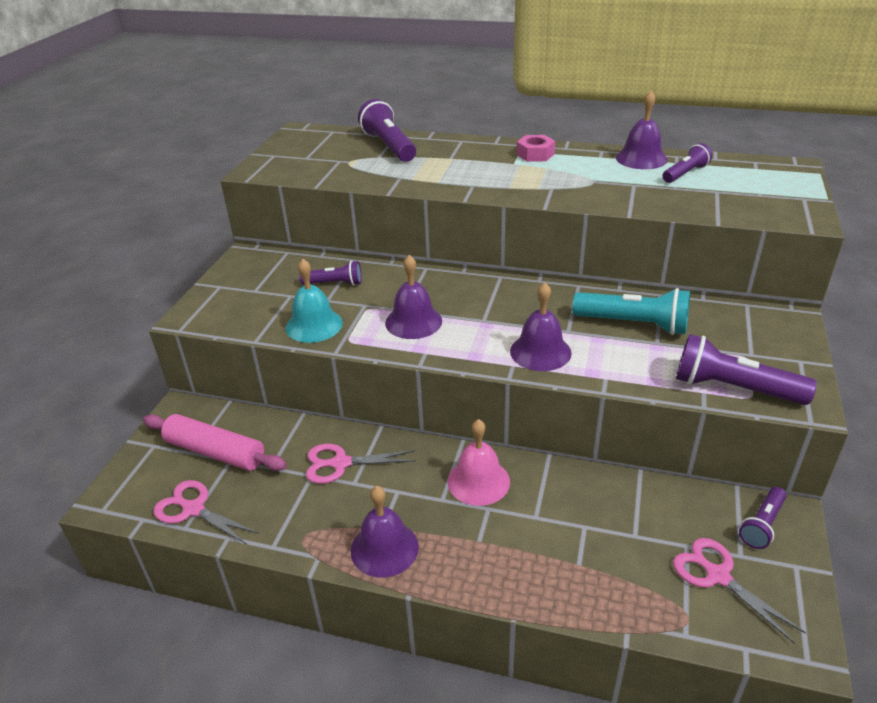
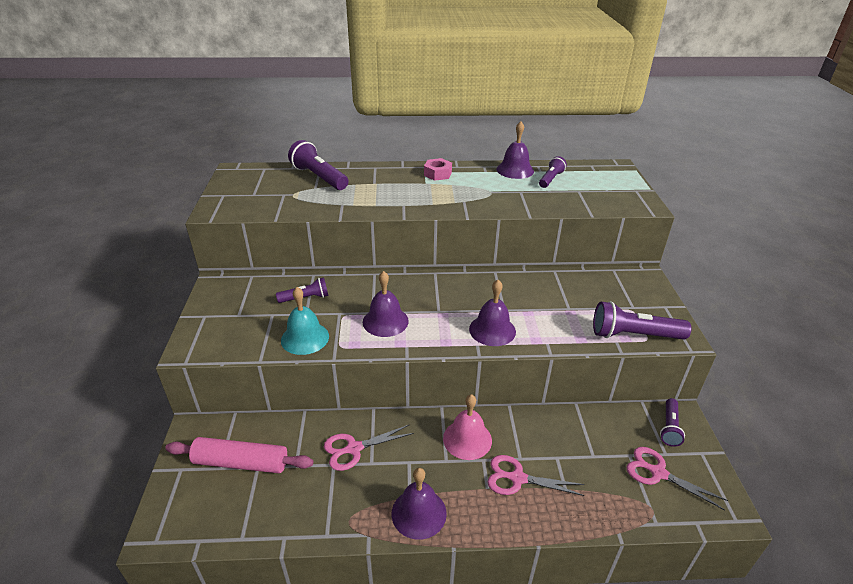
camera: 20 degrees left, 0 degrees up
(193, 509) = (242, 519): pink scissors -> pink scissors (517, 478)
(633, 324) = (547, 297): turquoise flashlight -> none

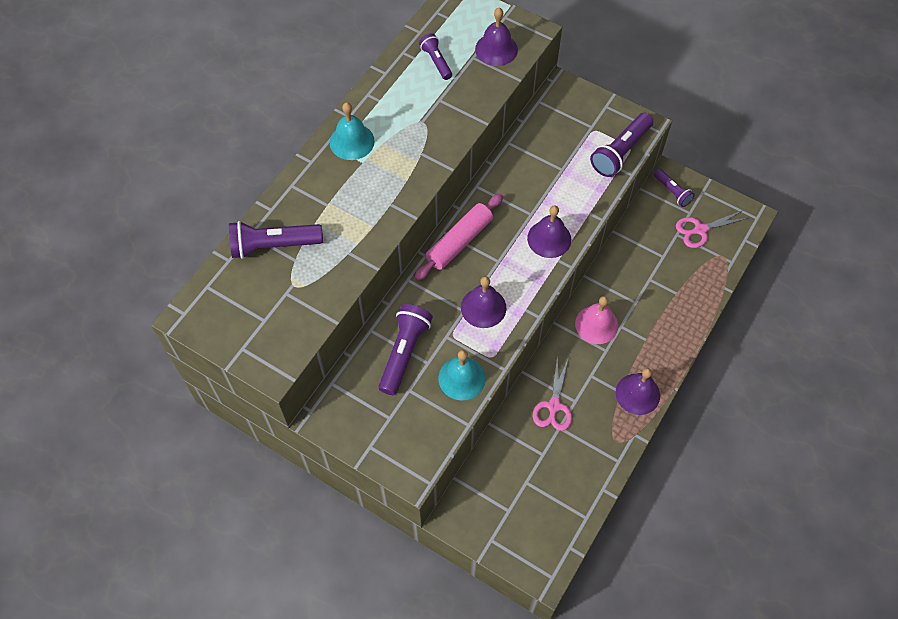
camera: 55 degrees left, 25 degrees up
(241, 463) = (514, 492): pink rolling pin -> pink rolling pin (459, 242)
(305, 298) = (404, 353): purple flashlight -> purple flashlight, size x1.67
(437, 174) = (352, 141): pink nut -> turquoise bell
(515, 170) = (396, 76): purple bell -> purple bell (496, 49)
(517, 478) = (650, 315): pink scissors -> none

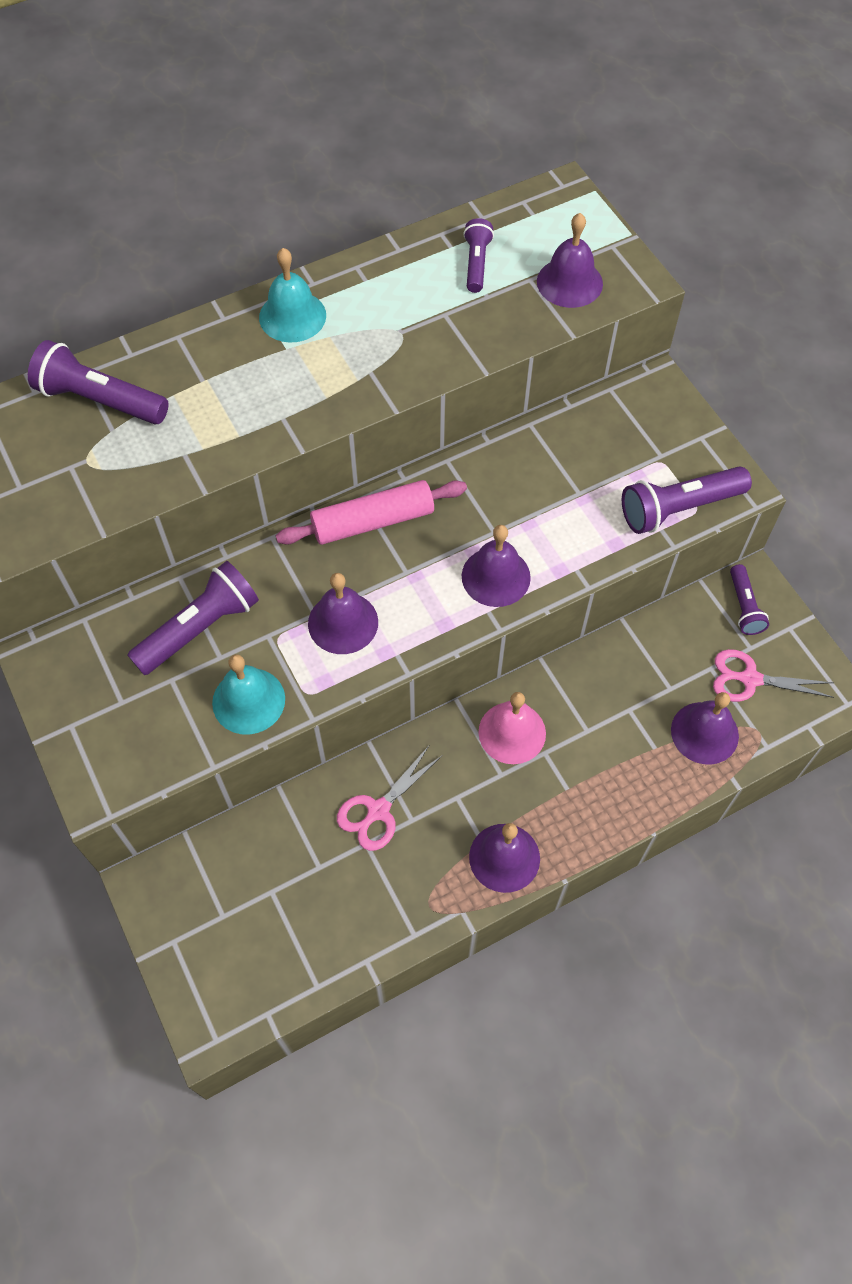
camera: 30 degrees right, 0 degrees up
(696, 271) = (704, 733): none -> purple bell

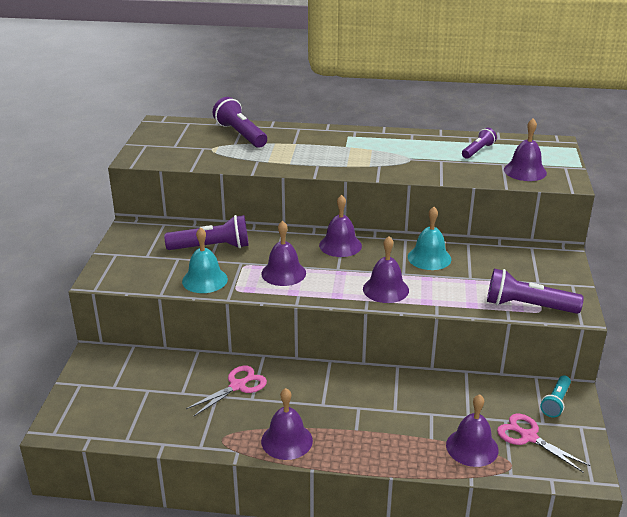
camera: 35 degrees right, 30 degrees down
(292, 316) = (361, 138): turquoise bell -> turquoise bell (429, 258)
(373, 521) = (340, 245): pink rolling pin -> purple bell
(378, 811) = (238, 386): pink scissors -> pink scissors turned 150 degrees clockwise
(512, 732) = (347, 390): pink bell -> none
(744, 606) = (556, 402): purple flashlight -> turquoise flashlight

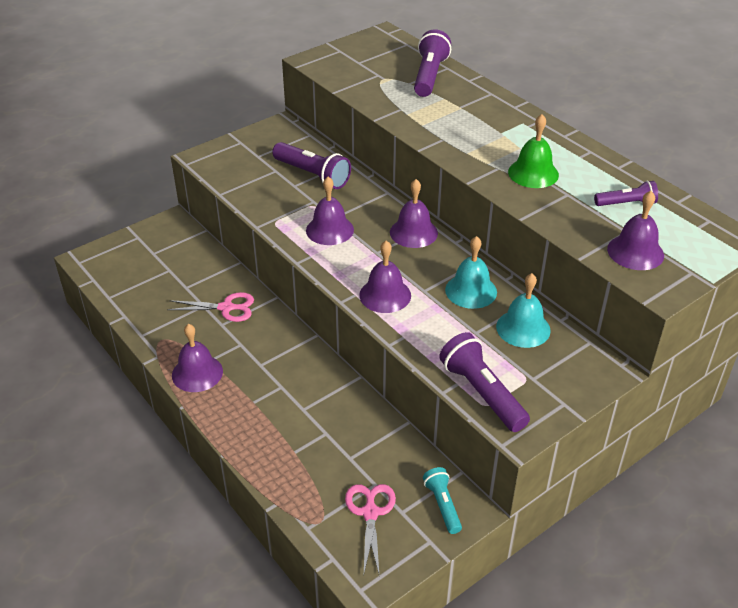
camera: 45 degrees right, 10 degrees up
(204, 280) = (266, 200): turquoise bell -> turquoise bell (523, 328)
(403, 159) = (533, 173): none -> green bell
(472, 447) = (313, 483): purple bell -> none
(556, 402) = (442, 505): turquoise flashlight -> turquoise flashlight turned 90 degrees clockwise

